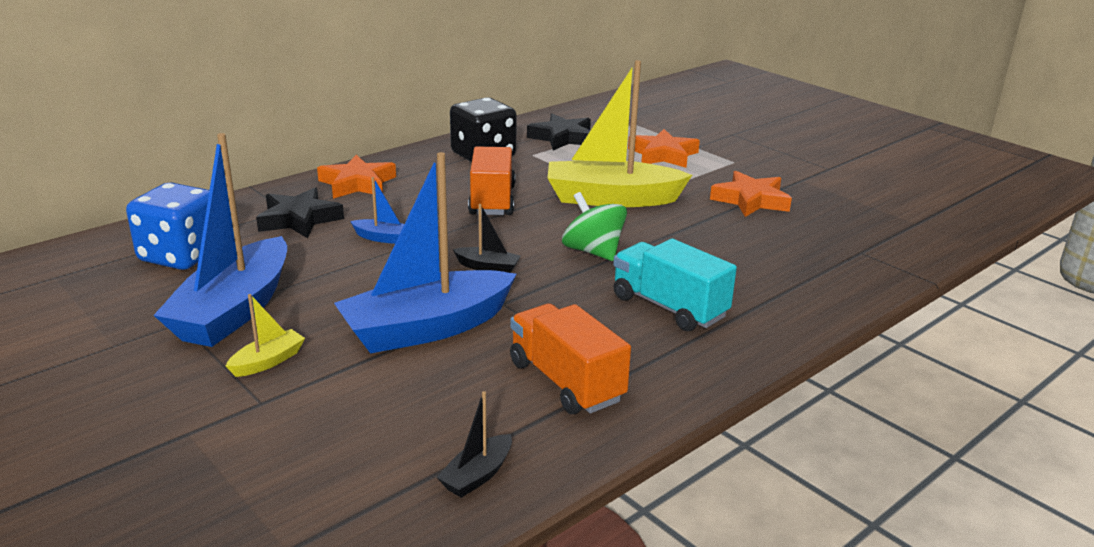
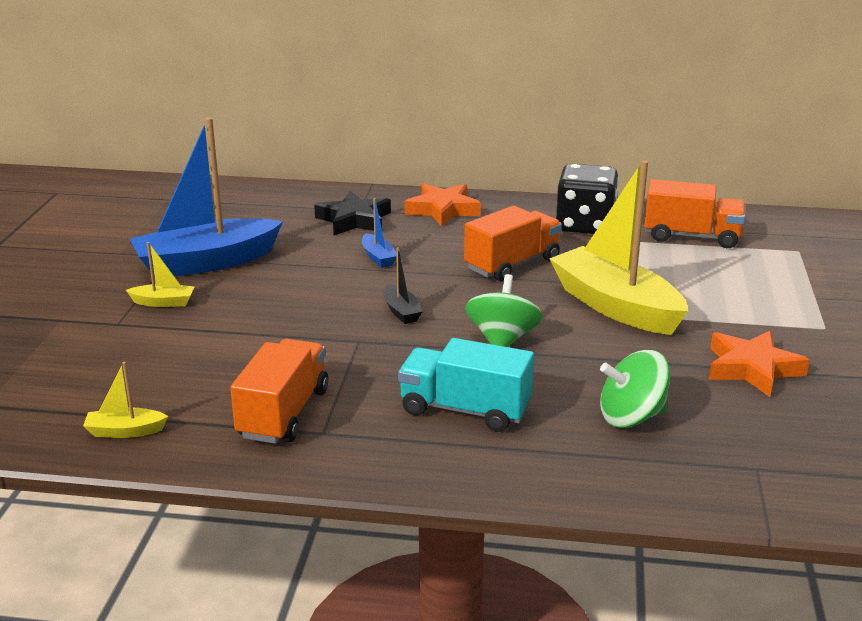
camera: 50 degrees right, 0 degrees up
(181, 255) = (246, 214): blue dice -> none
(426, 328) = (279, 331): blue boat -> none
(477, 475) = (125, 431): black boat -> yellow boat
(562, 138) = (691, 237): black star -> orange truck
(663, 155) = (759, 290): orange star -> none
(669, 307) = (465, 410): turquoise truck -> turquoise truck turned 75 degrees counterclockwise
(756, 258) = (631, 417): none -> green spinning top

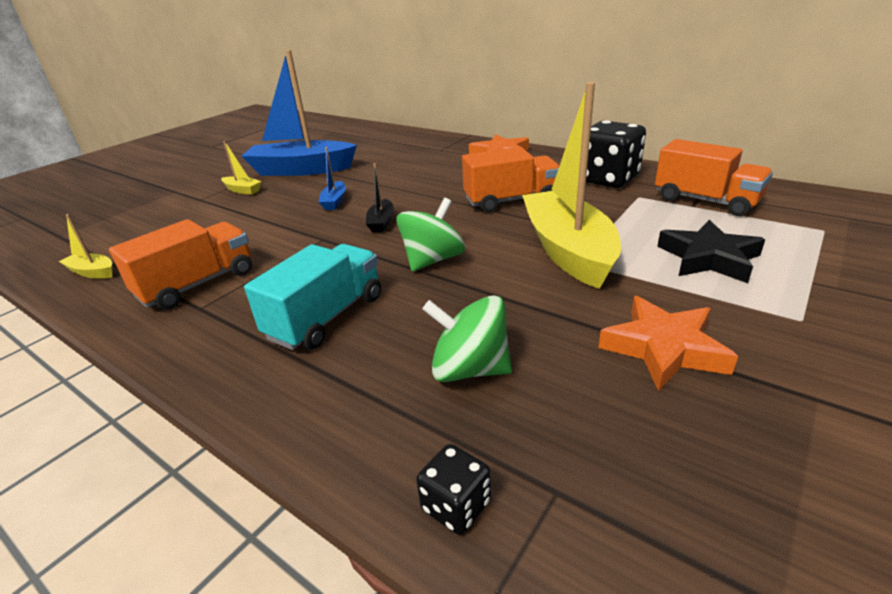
camera: 30 degrees right, 5 degrees up
(354, 220) = (429, 155): black star -> black star (708, 258)
(378, 257) = (414, 181): blue boat -> blue boat (334, 202)
(465, 410) = (326, 317): turquoise truck -> turquoise truck turned 75 degrees clockwise
(706, 494) = (456, 505): none -> black dice

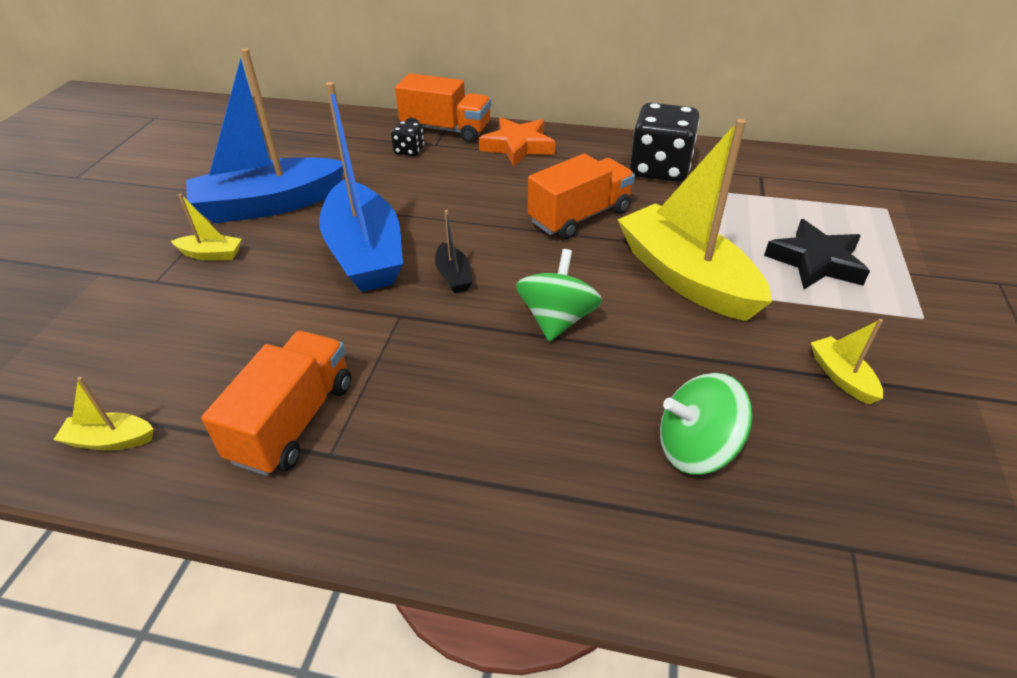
camera: 25 degrees left, 10 degrees up
(326, 317) = (500, 426): turquoise truck -> none
(334, 202) = (365, 253): blue boat -> blue boat, size x2.39
(456, 505) = (787, 592): black dice -> black dice (409, 151)
(664, 348) = (841, 377): orange star -> yellow boat
(705, 201) = (771, 187): orange truck -> orange truck (446, 130)

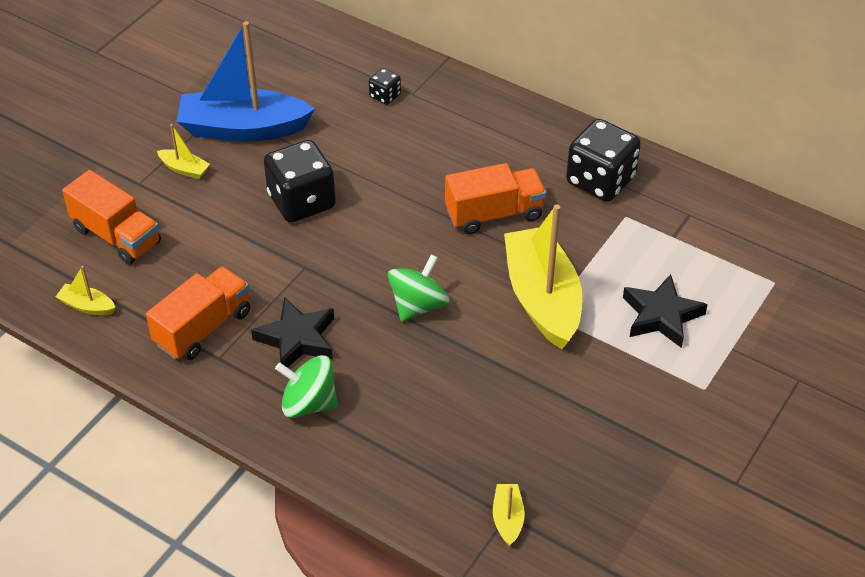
camera: 20 degrees right, 5 degrees up
(365, 253) = (301, 201): blue boat -> black dice
(429, 398) = (297, 339): none -> black star
(446, 130) = (430, 77): orange truck -> orange truck (116, 236)
(453, 276) = (360, 244): black boat -> none
(518, 146) = (486, 117): orange star -> none
(696, 448) = (455, 428): green spinning top -> green spinning top (309, 403)
(841, 377) = (596, 412): yellow boat -> yellow boat (508, 519)

